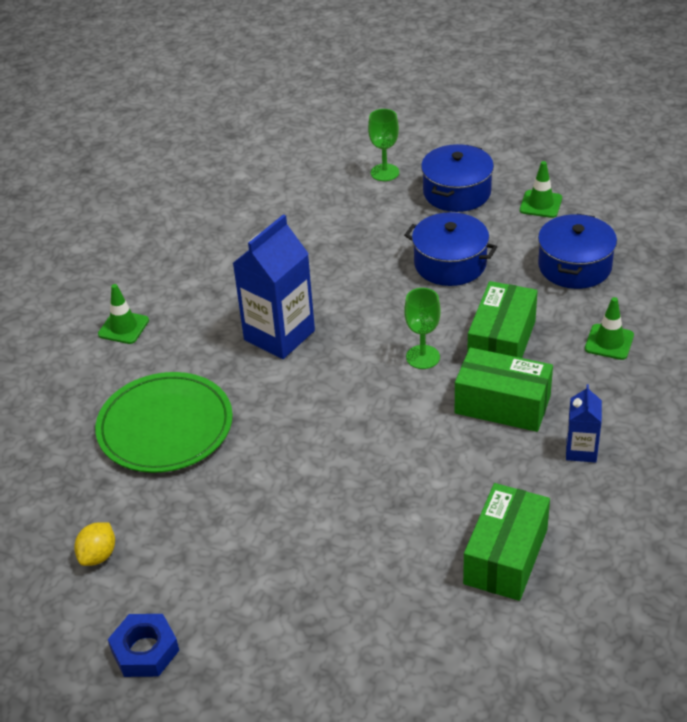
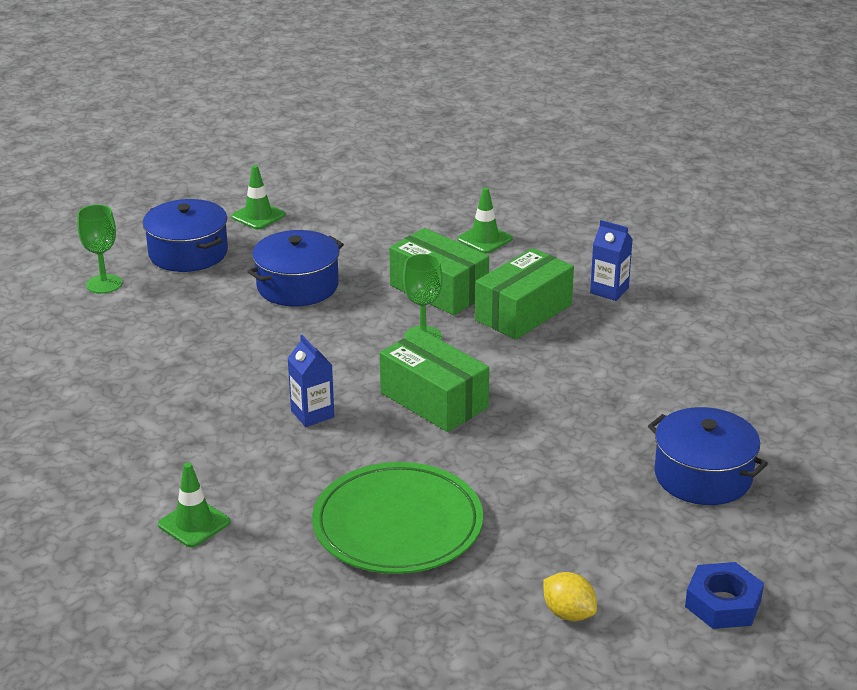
camera: 70 degrees left, 10 degrees down
(279, 335) = (312, 414): blue carton -> blue carton, size x0.52
(505, 556) = (711, 361): green box -> green box (434, 400)
(574, 266) = (367, 225): blue pot -> blue pot (703, 476)

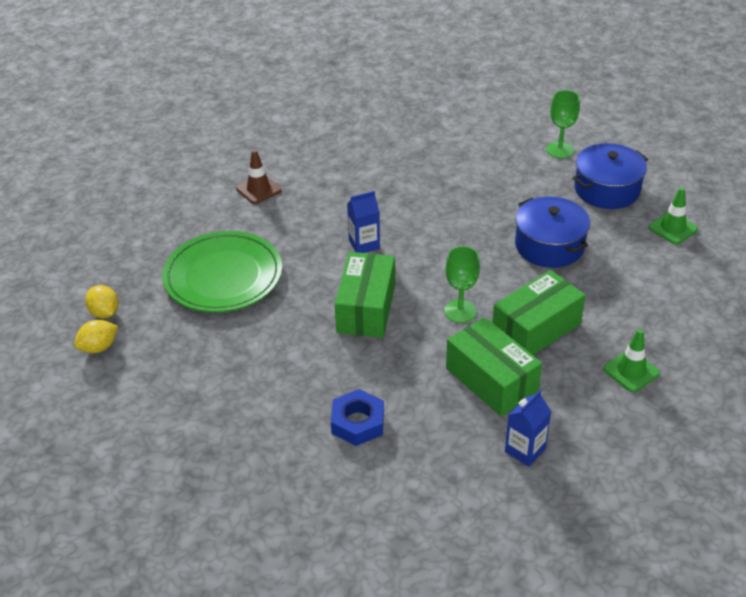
camera: 100 degrees right, 10 degrees up
(194, 523) = (258, 189): green traffic cone -> brown traffic cone
(434, 400) = (366, 308): green box -> green box turned 45 degrees counterclockwise
(499, 625) = (104, 313): none -> yellow lemon
(703, 476) = (217, 456): blue pot -> none
(723, 603) = (68, 432): blue nut -> blue nut (357, 422)

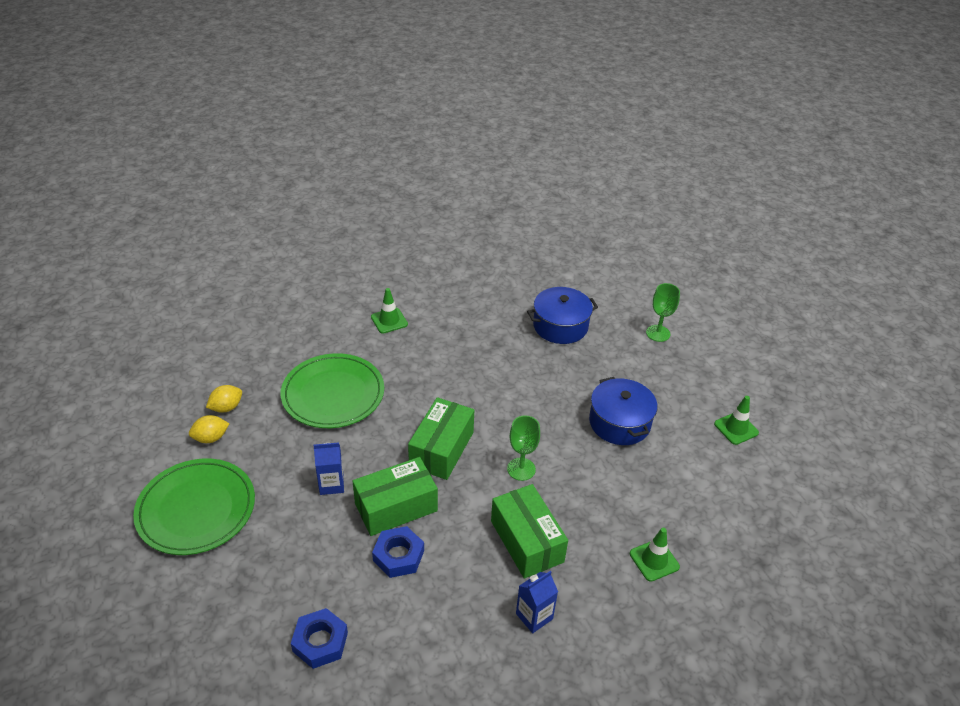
camera: 10 degrees right, 0 degrees up
(104, 313) = (226, 407): yellow lemon -> yellow lemon turned 75 degrees clockwise
(111, 423) = (196, 509): none -> green plate
(258, 189) = (389, 321): brown traffic cone -> green traffic cone
(303, 524) = (320, 642): none -> blue nut
(364, 244) = (460, 389): blue carton -> blue carton (331, 484)
(536, 329) = (582, 500): green box -> green box (396, 507)
(607, 189) = (688, 379): blue pot -> blue pot (560, 326)

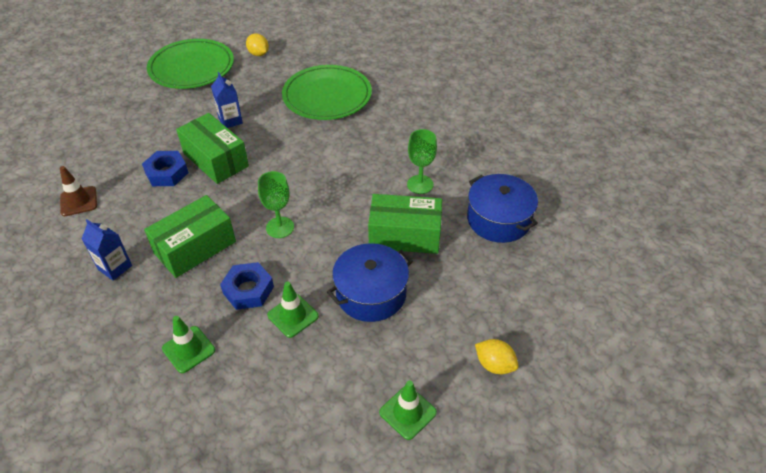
camera: 75 degrees right, 5 degrees up
(226, 407) = (291, 51): yellow lemon -> yellow lemon (494, 365)
(320, 642) = (85, 153): blue nut -> blue nut (248, 290)
(389, 321) = (433, 103): green traffic cone -> green traffic cone (293, 316)
(412, 651) = (78, 201): none -> brown traffic cone
(441, 449) = (287, 171): green box -> green box (404, 235)
(658, 333) = (540, 310): green goblet -> green goblet (420, 184)

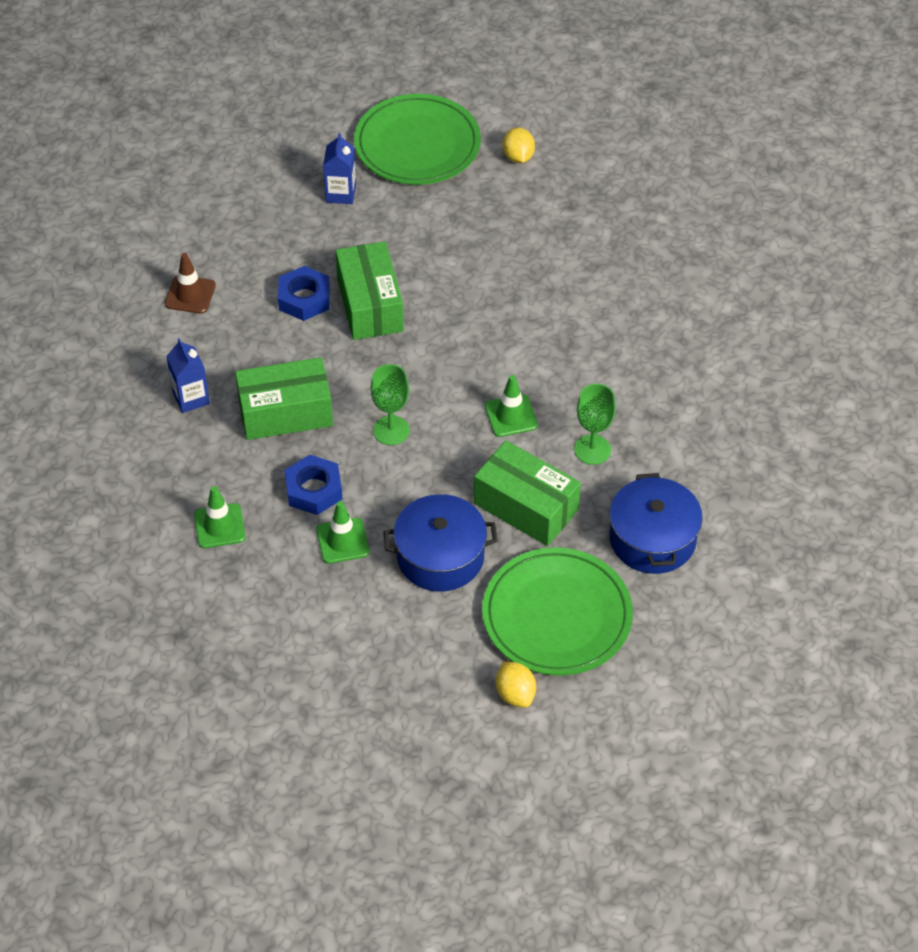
camera: 30 degrees right, 5 degrees up
(230, 120) = (419, 253): blue carton -> blue carton (340, 193)
(327, 96) = (565, 267): green plate -> green plate (557, 616)
(407, 412) = (393, 694): green traffic cone -> green traffic cone (511, 416)

